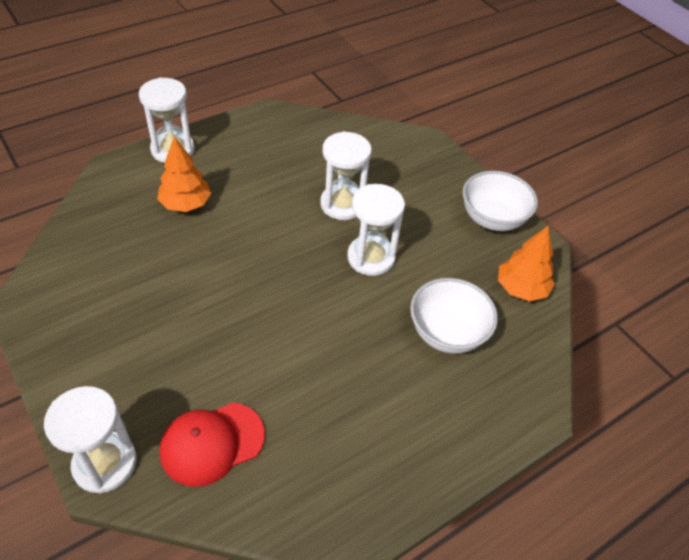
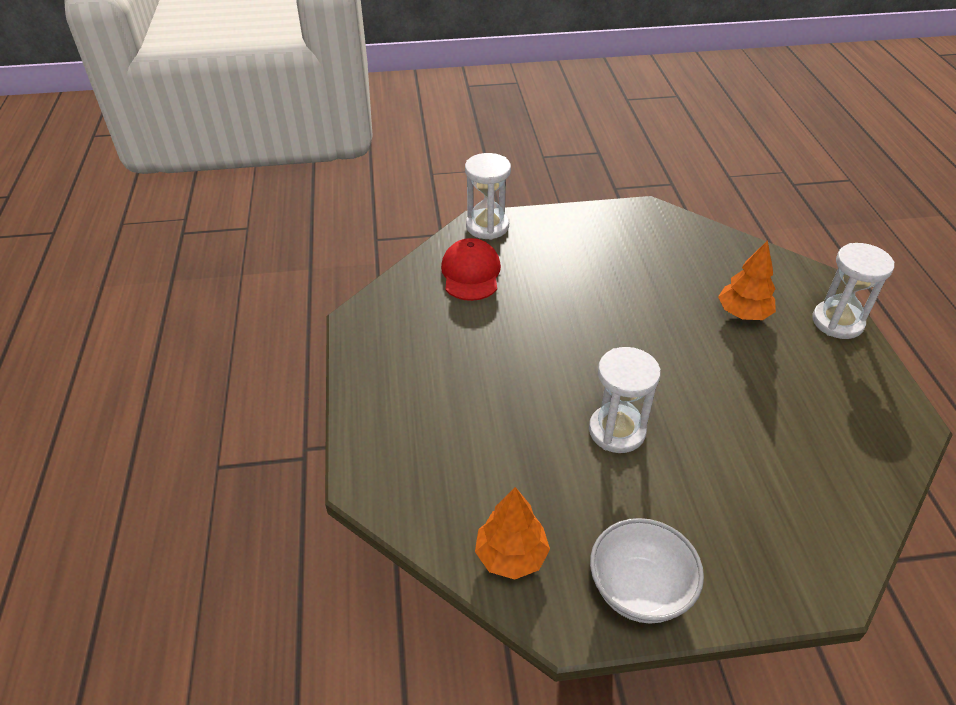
camera: 120 degrees right, 5 degrees down
(342, 204) = (711, 437): white hourglass -> none
(447, 333) = (488, 453): white bowl -> none

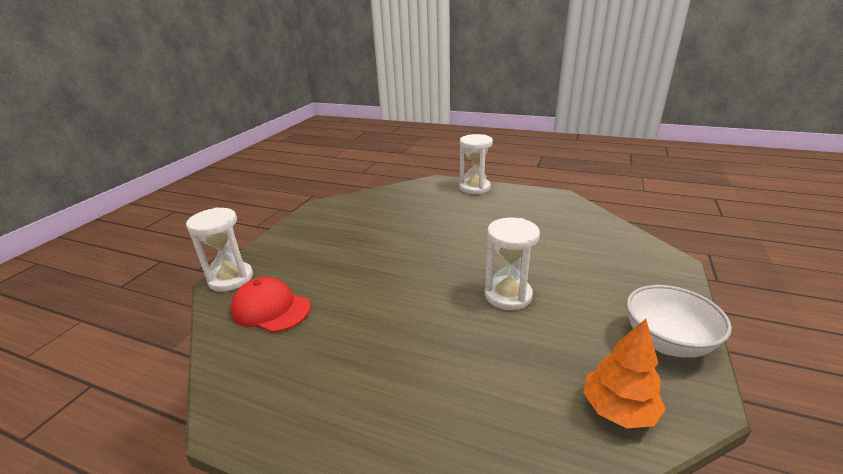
camera: 60 degrees left, 15 degrees down
(743, 313) = (442, 210): orange tree -> none

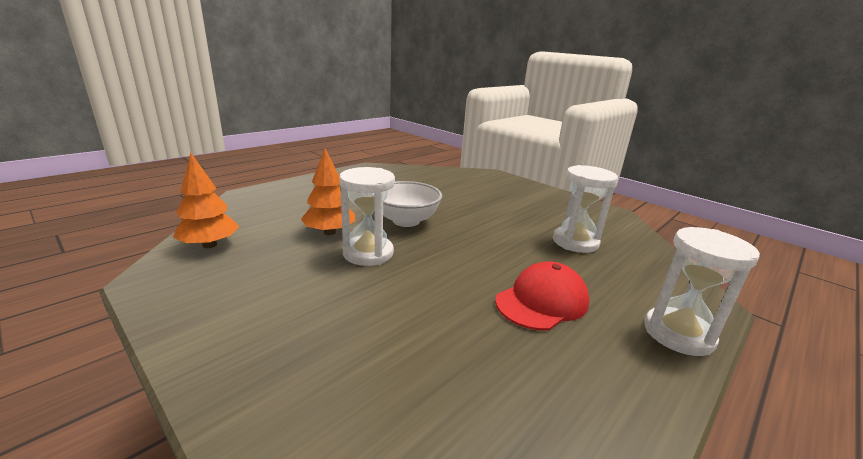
camera: 110 degrees right, 5 degrees down
(231, 279) = (495, 175): white hourglass -> white hourglass (575, 242)
(271, 309) = (448, 180): red cap -> red cap (542, 301)
(498, 336) = (329, 232): none -> orange tree
(666, 342) = (198, 303): white bowl -> white bowl (406, 221)

